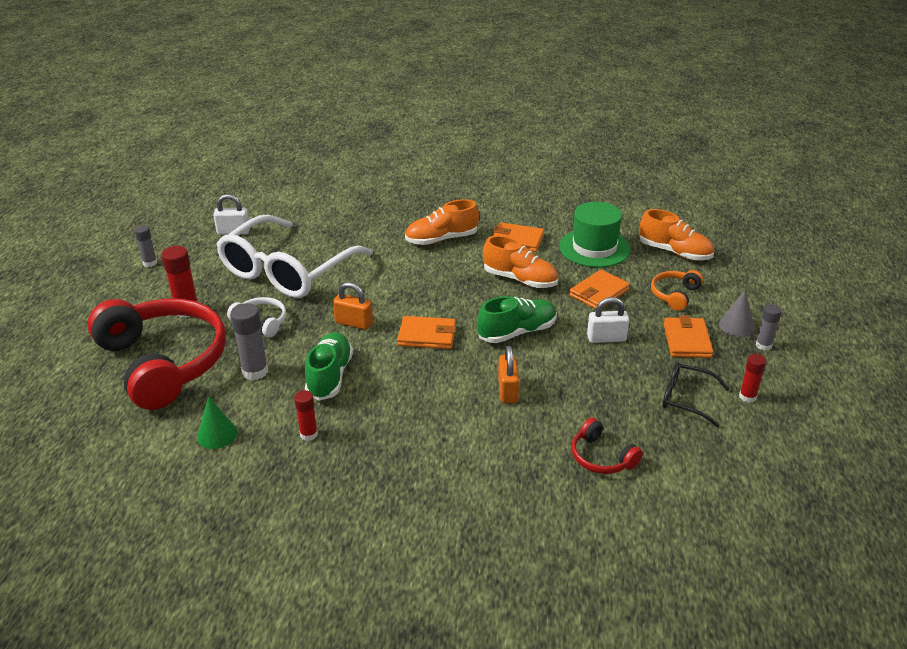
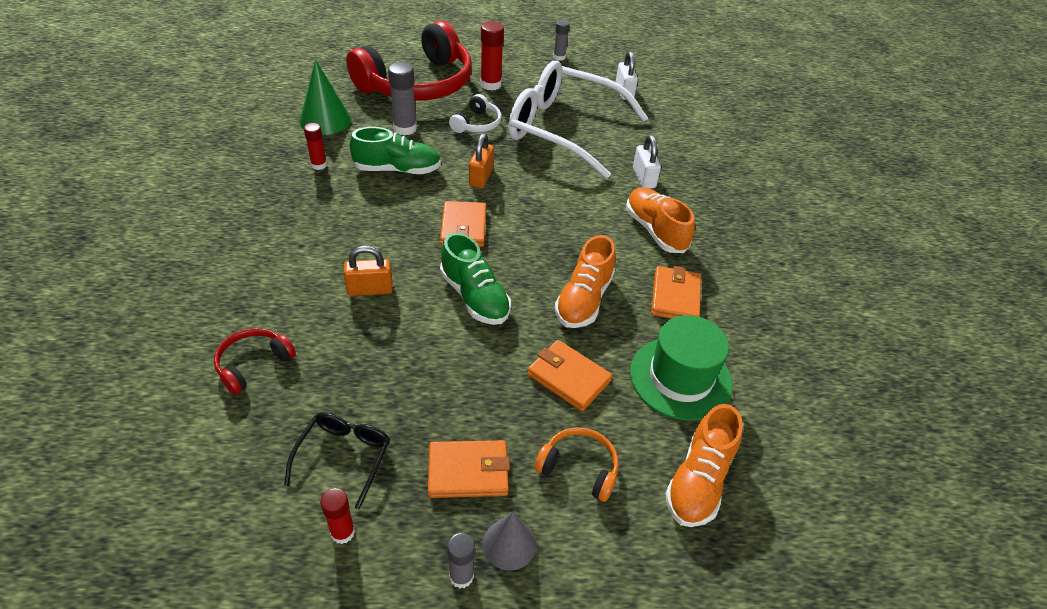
camera: 80 degrees right, 10 degrees up
(217, 434) = (325, 120): green cone -> green cone, size x1.57
(606, 338) = (468, 380): white padlock -> white padlock (643, 178)

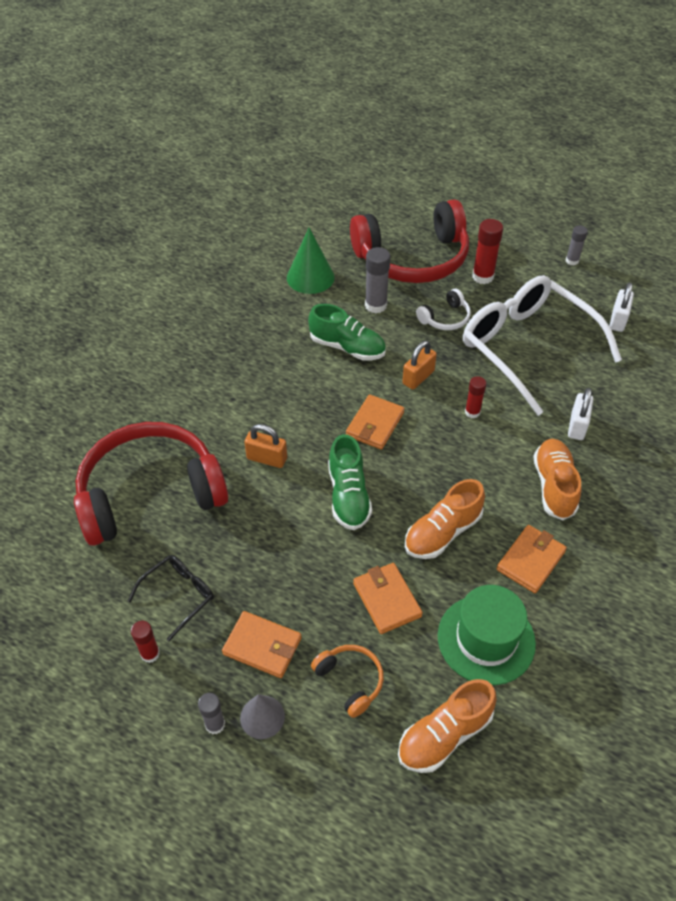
camera: 30 degrees right, 5 degrees up
(253, 364) = (150, 493): red headphones -> red headphones, size x2.38
(319, 165) = (283, 323): red glue stick -> red glue stick (472, 412)

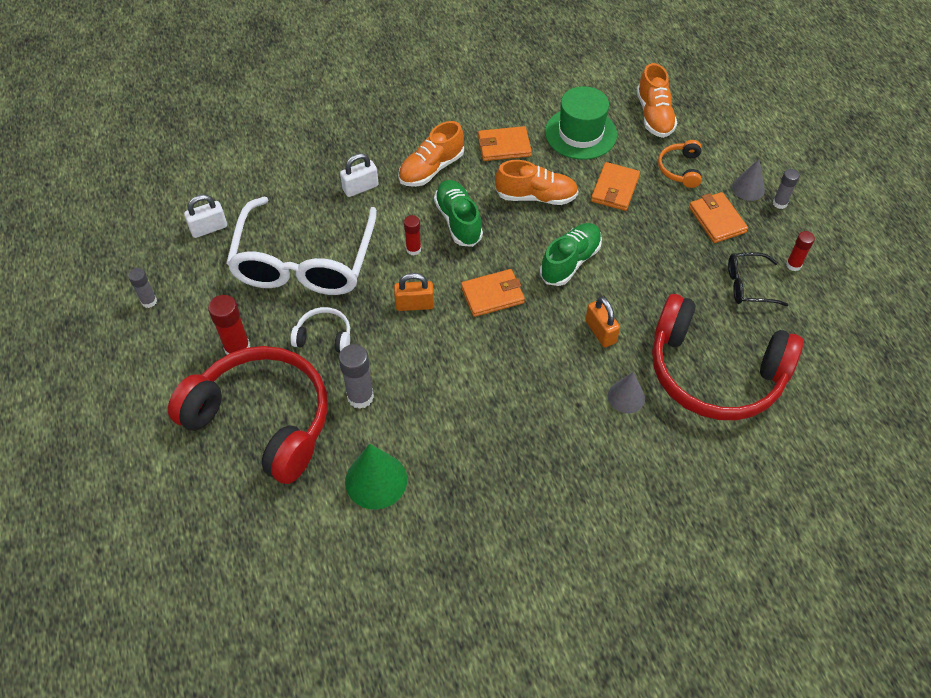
camera: 135 degrees left, 5 degrees up
(203, 427) = (626, 397): none -> grey cone
(347, 347) = (434, 375): green shoe -> green shoe (458, 221)
(444, 735) = (654, 115): orange shoe -> orange shoe turned 75 degrees clockwise

